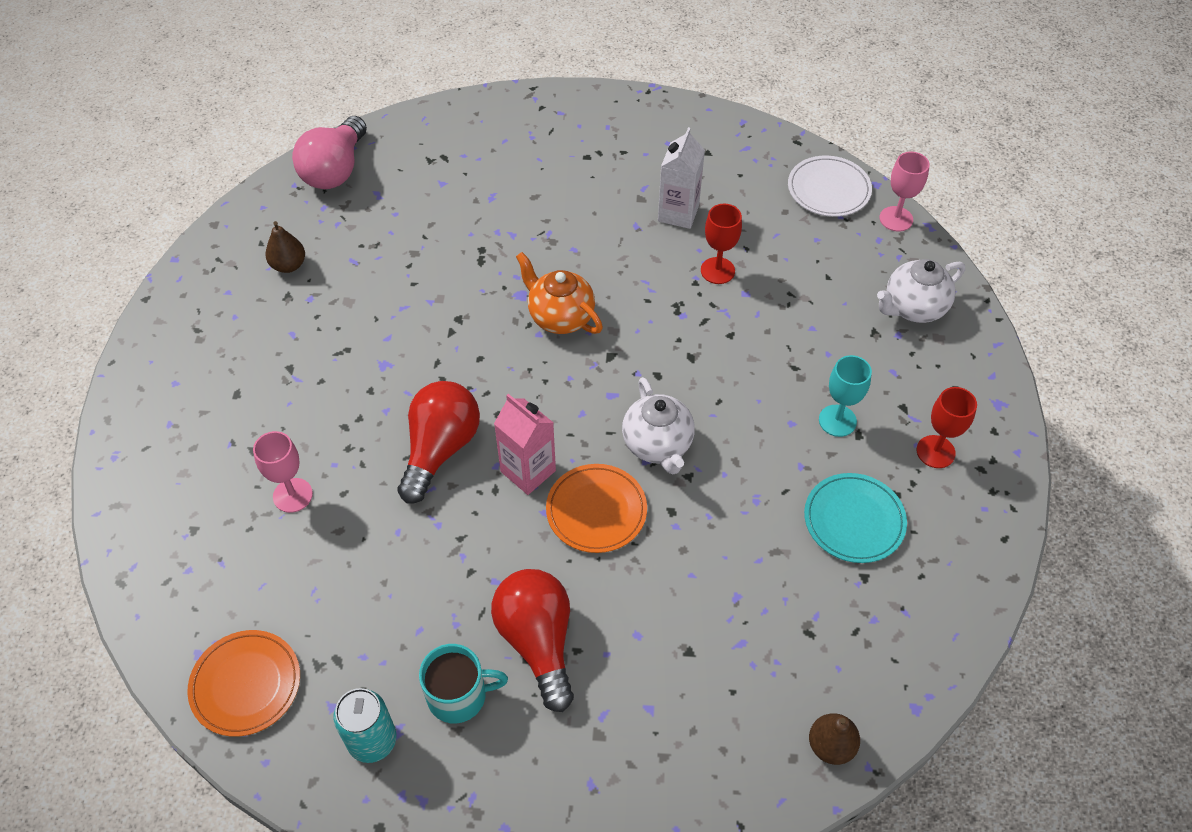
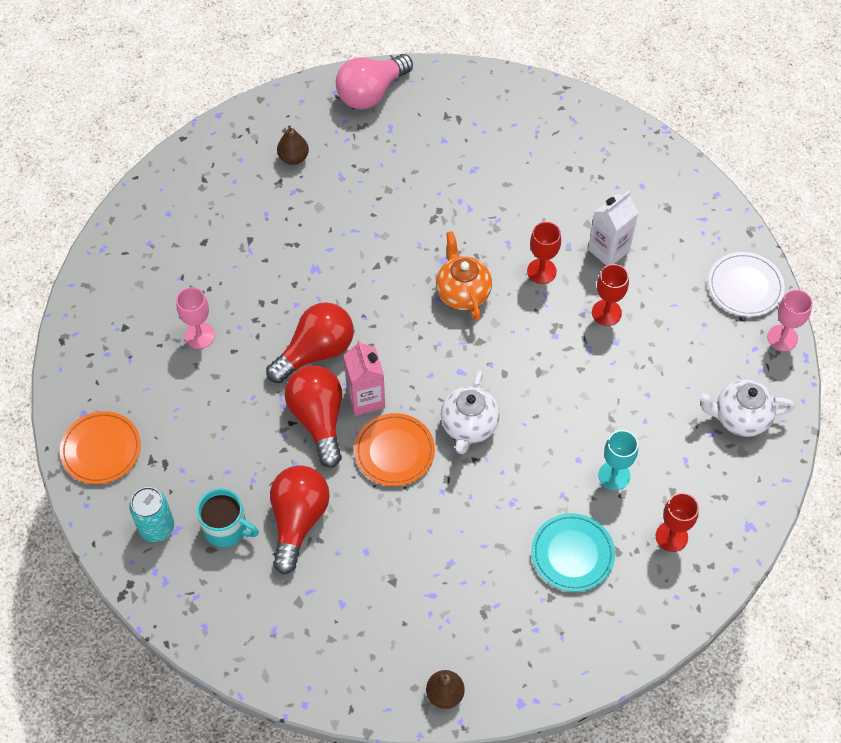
camera: 30 degrees right, 5 degrees up
(489, 518) = (318, 419): none -> red light bulb
(626, 261) = (541, 271): none -> red goblet

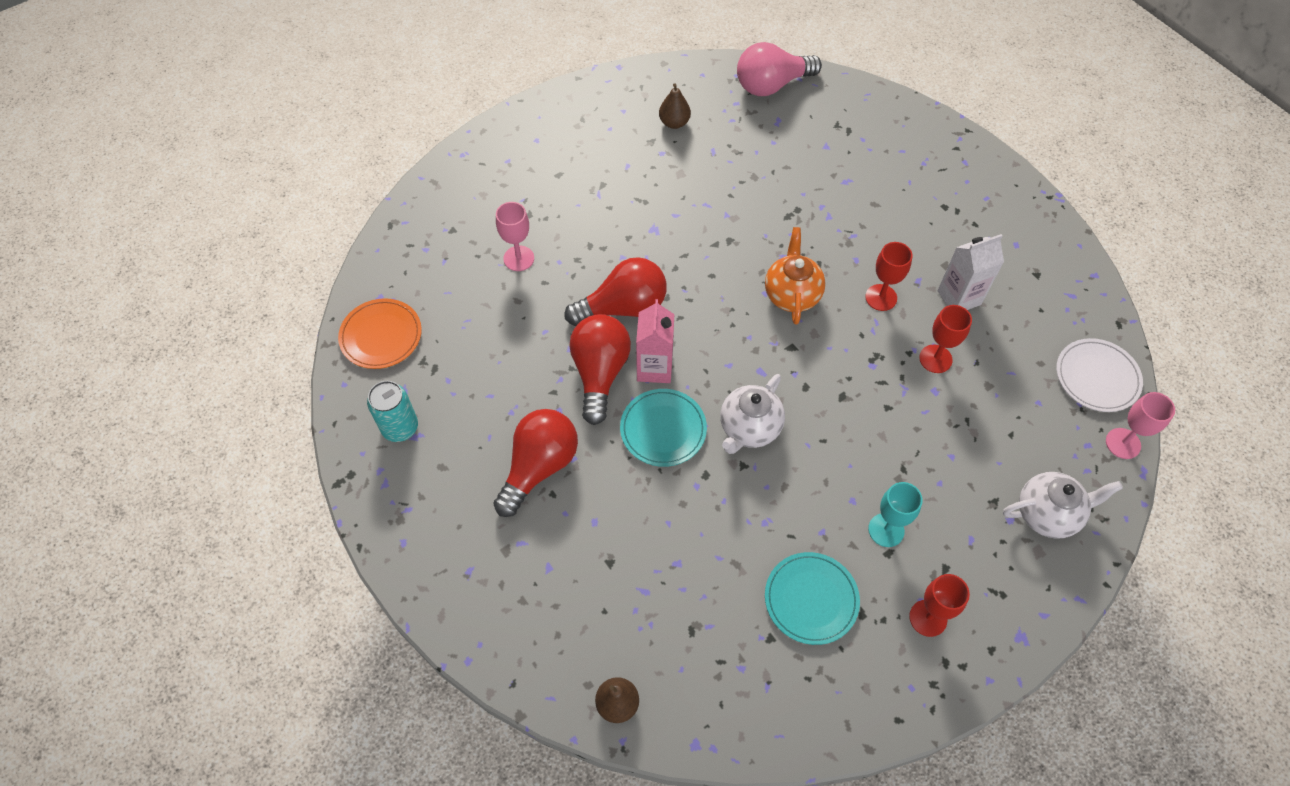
camera: 20 degrees right, 0 degrees up
(226, 528) = (466, 450): turquoise mug -> none
(394, 451) = (663, 429): orange plate -> turquoise plate
(740, 418) = (1047, 514): white teapot -> white teapot turned 150 degrees clockwise

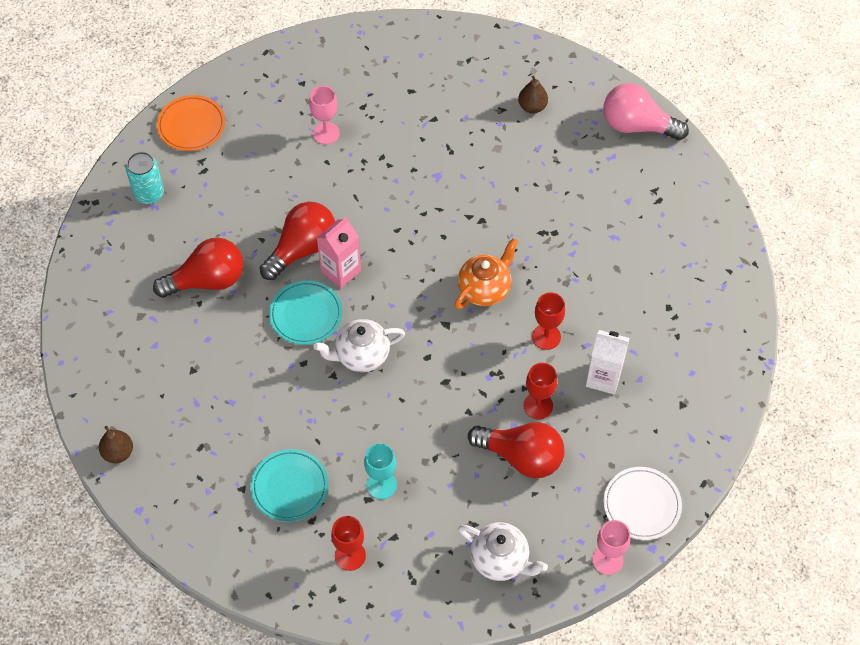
camera: 40 degrees right, 0 degrees up
(623, 307) = (361, 216): red light bulb -> red light bulb (521, 457)

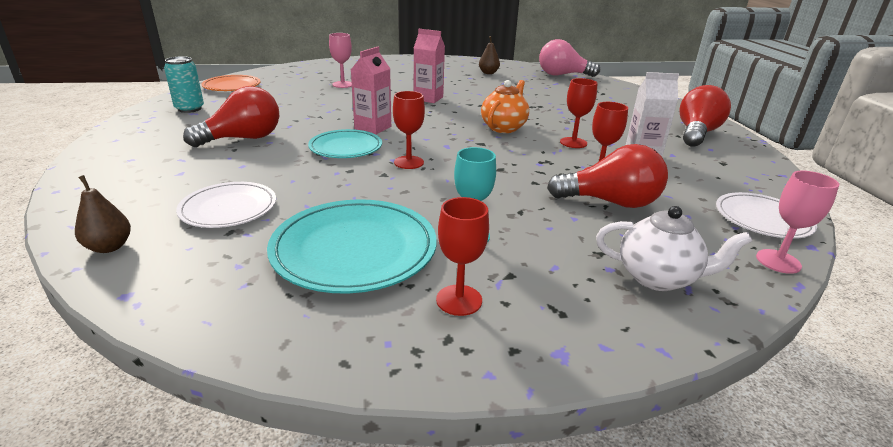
camera: 15 degrees left, 30 degrees down
(198, 413) = (228, 208): none -> white plate
(290, 487) = (354, 249): turquoise plate -> turquoise plate, size x1.58
(302, 249) = (334, 121): red light bulb -> red light bulb (696, 133)
(361, 355) = (409, 162): white teapot -> red goblet
(423, 192) = (428, 98): none -> pink carton

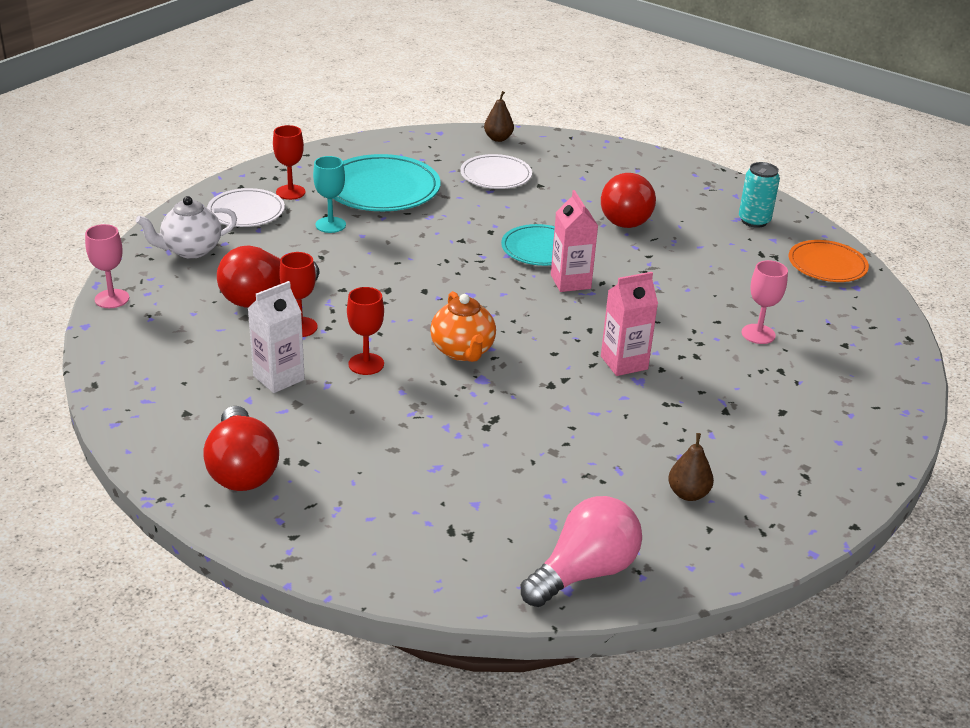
camera: 135 degrees right, 5 degrees up
(409, 162) = (466, 259): red goblet -> none
(762, 219) = (129, 339): white plate -> white plate (246, 211)

